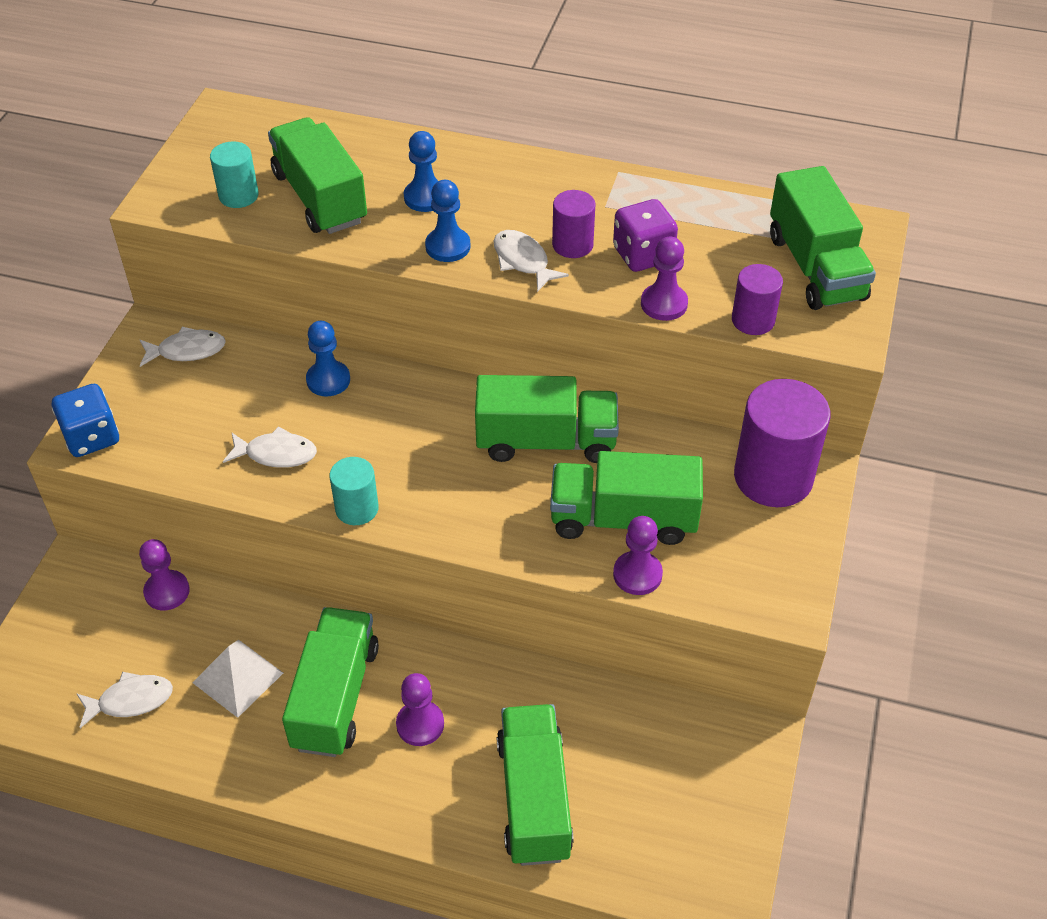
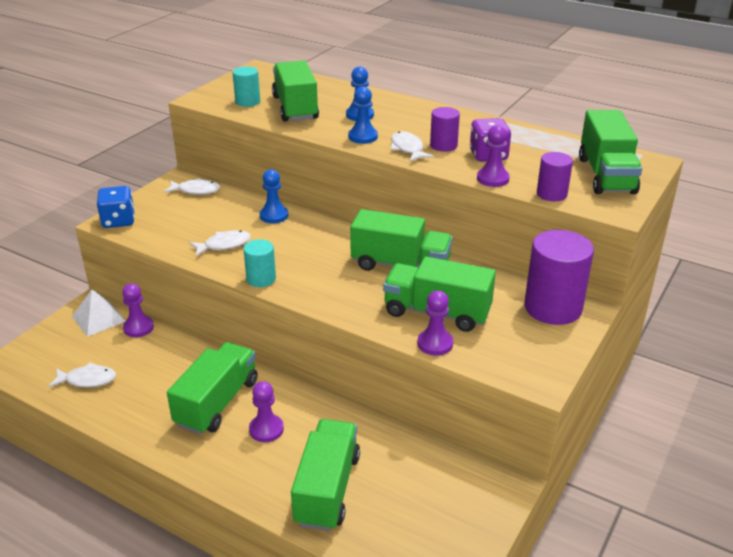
camera: 15 degrees right, 15 degrees down
(238, 677) = (160, 380): white pyramid -> white pyramid (98, 319)
(276, 454) = (224, 245): white fish -> white fish turned 45 degrees counterclockwise

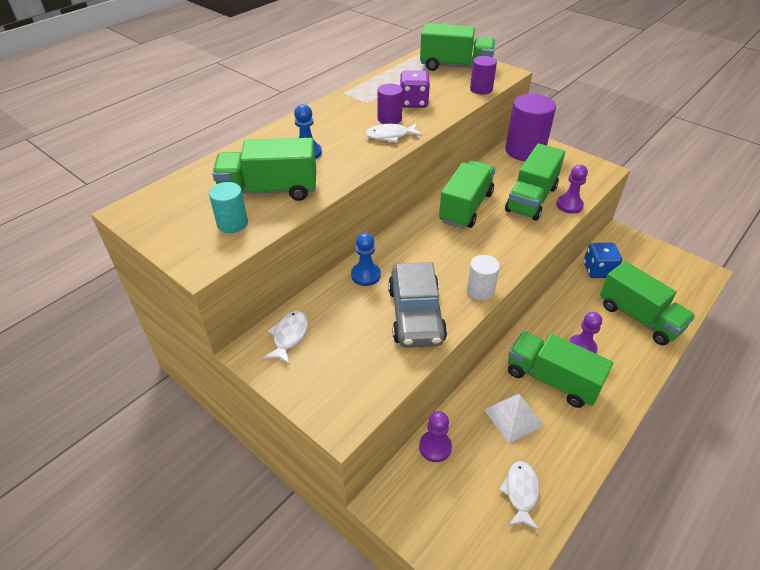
camera: 80 degrees left, 10 degrees up
(98, 319) = (412, 490): white pyramid -> white pyramid (513, 417)
(118, 221) = (341, 412): blue dice -> blue dice (598, 270)
(224, 245) = (415, 314): white fish -> grey car
(261, 279) = (480, 290): turquoise cylinder -> white cylinder
(327, 489) = (639, 317): green truck -> green truck turned 150 degrees counterclockwise
(363, 137) = (358, 156): blue pawn -> none
(492, 179) = (454, 107): purple pawn -> none

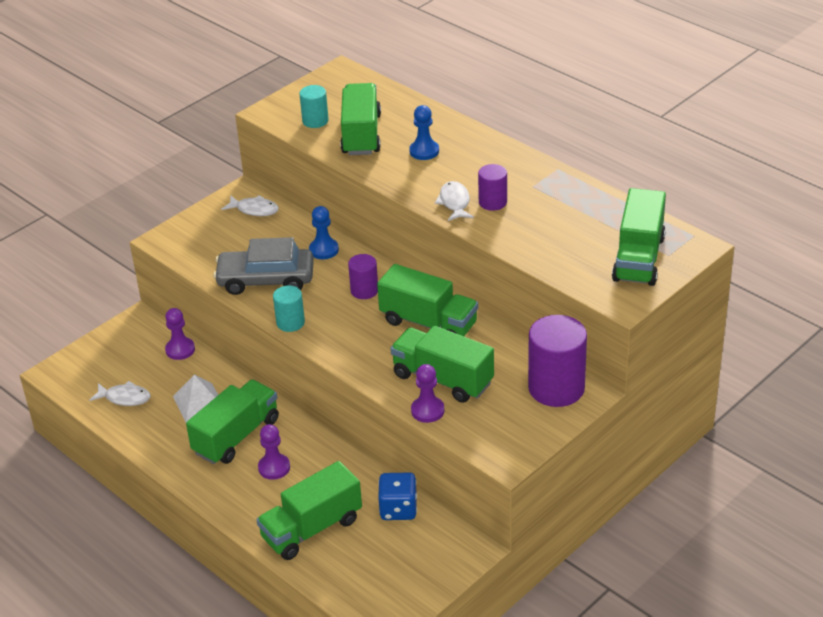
camera: 95 degrees right, 5 degrees down
(413, 103) = (532, 220): purple dice -> none
(480, 290) = (290, 322): white cylinder -> turquoise cylinder
(481, 89) = (570, 276): purple cylinder -> purple cylinder (364, 290)

